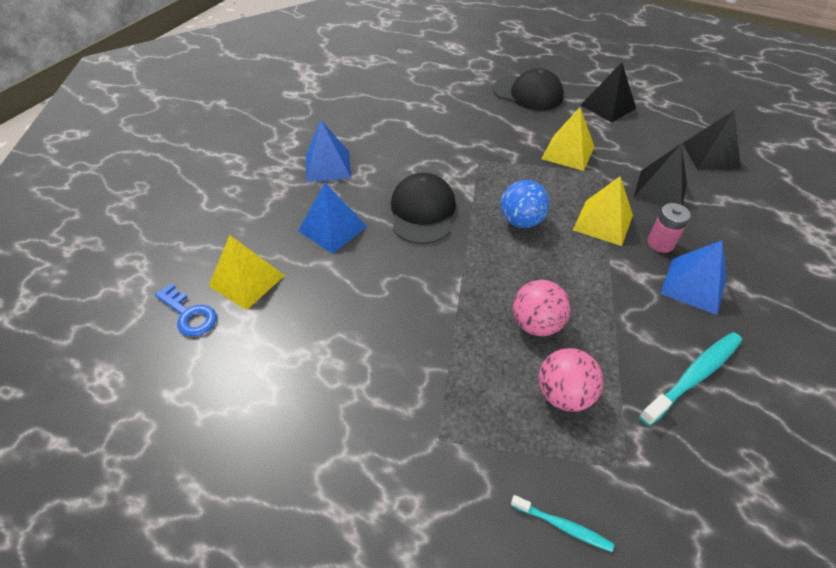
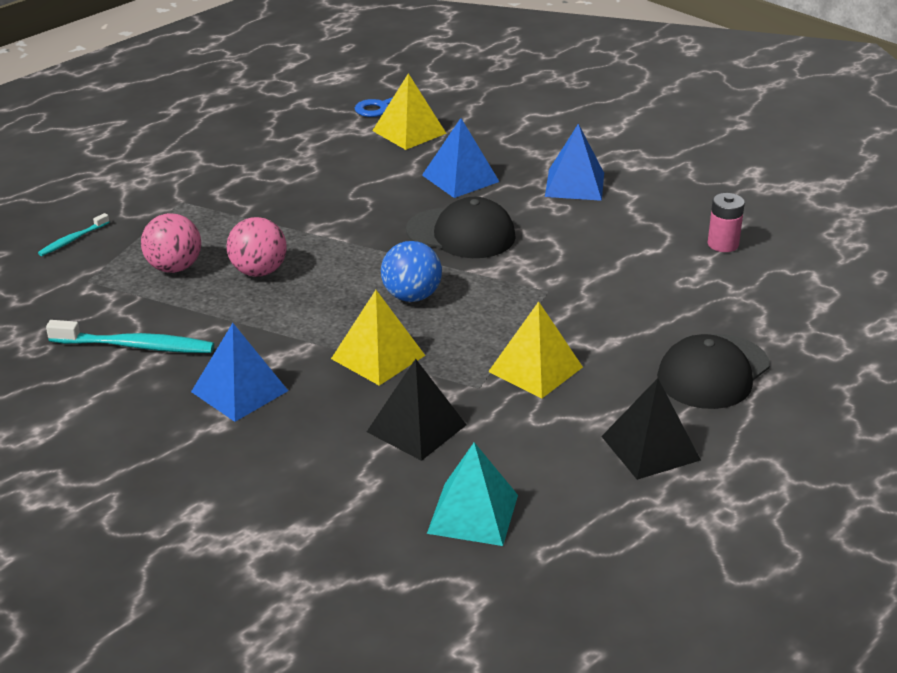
camera: 105 degrees right, 15 degrees down
(660, 243) = (317, 390): pink battery -> pink battery (723, 244)
(693, 376) = (135, 346): turquoise toothbrush -> turquoise toothbrush turned 60 degrees counterclockwise
(710, 155) = (473, 514): black pyramid -> turquoise pyramid

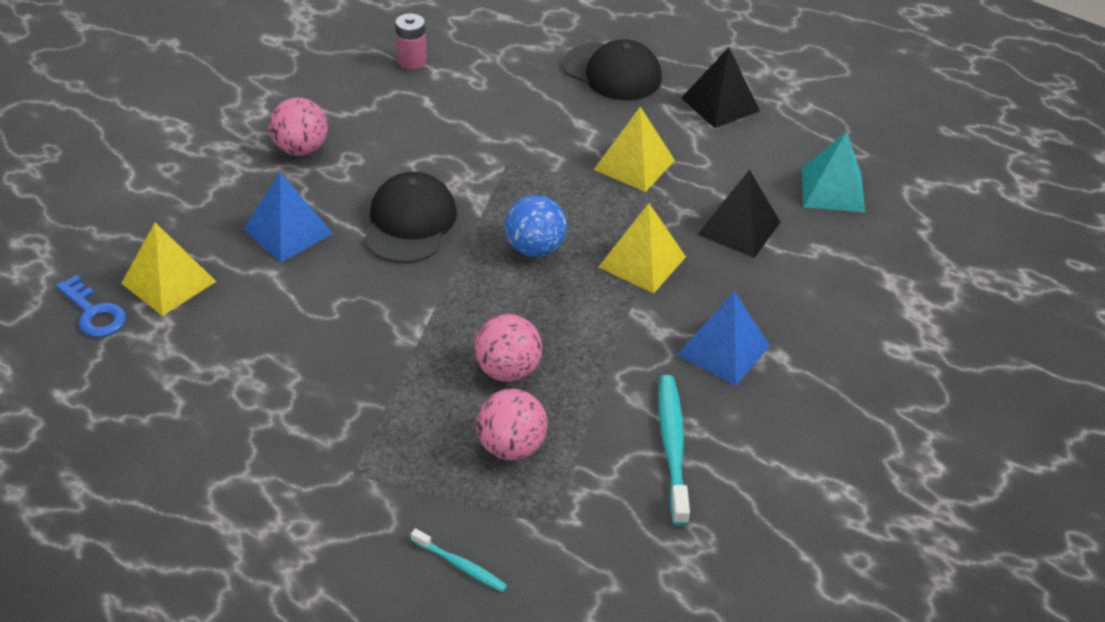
camera: 100 degrees left, 10 degrees up
(574, 184) = (301, 149): blue pyramid -> pink ball

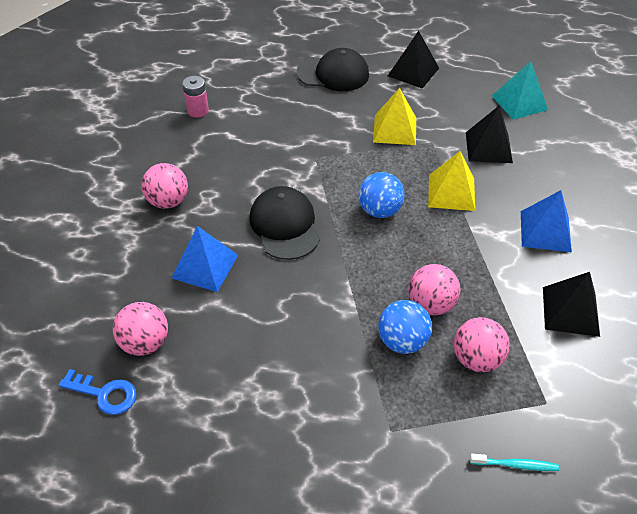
camera: 25 degrees left, 5 degrees up
(169, 282) = (145, 343): yellow pyramid -> pink ball
(441, 393) = (402, 341): none -> blue ball
(672, 447) = (570, 311): turquoise toothbrush -> black pyramid

